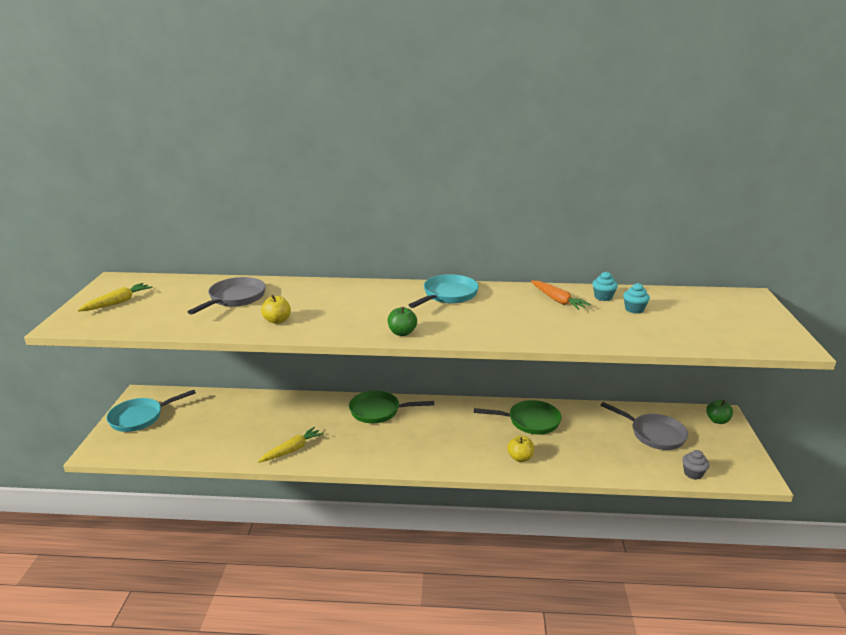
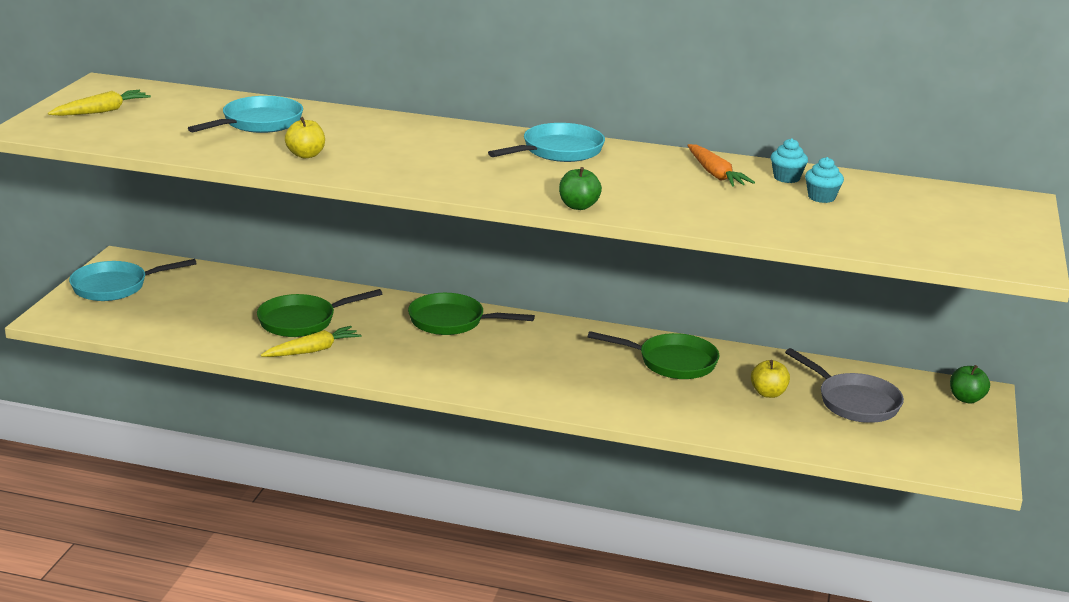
camera: 10 degrees right, 0 degrees up
(235, 298) = (258, 123): grey pan -> turquoise pan
(278, 426) = (302, 321): none -> green pan
(402, 333) = (468, 187): green apple -> green apple (578, 206)
(520, 458) = (634, 402): yellow apple -> yellow apple (768, 393)
(693, 473) = (883, 455): grey cupcake -> none

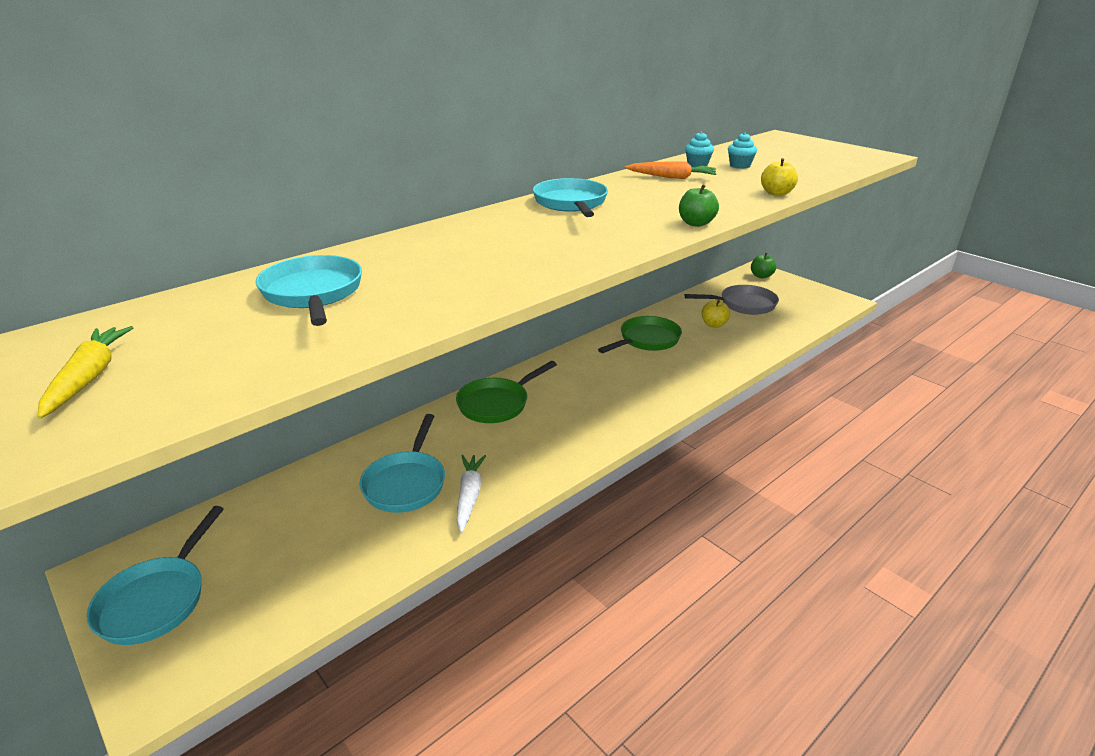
camera: 55 degrees left, 5 degrees up
(302, 321) = (406, 483): green pan -> turquoise pan
(306, 155) = (443, 292): yellow apple -> yellow apple (776, 193)
(313, 350) = (469, 496): yellow carrot -> white carrot

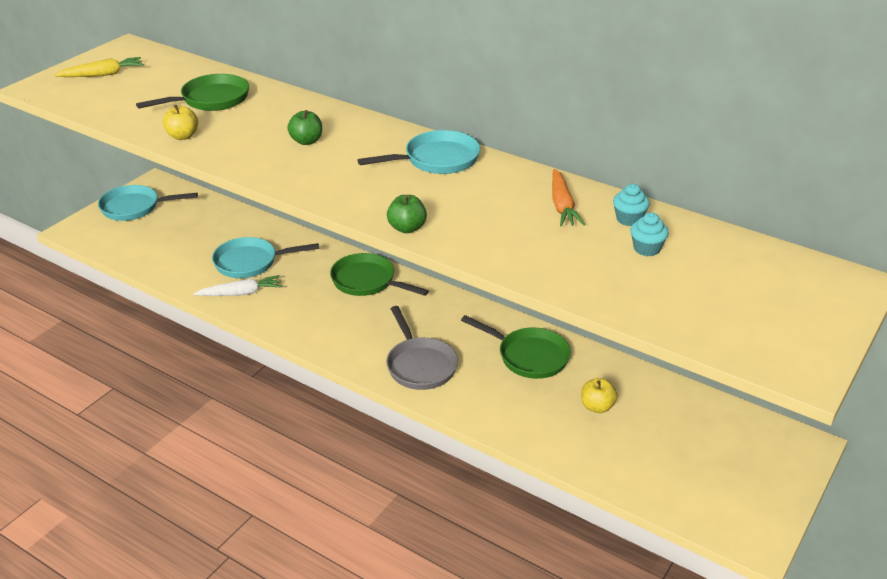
camera: 75 degrees right, 5 degrees up
(313, 294) = (210, 100): turquoise pan -> green pan
(743, 304) = (673, 432): grey pan -> grey pan (420, 365)
(761, 276) = (787, 449): green apple -> green apple (306, 141)
(776, 193) = (538, 275): yellow apple -> yellow apple (183, 136)

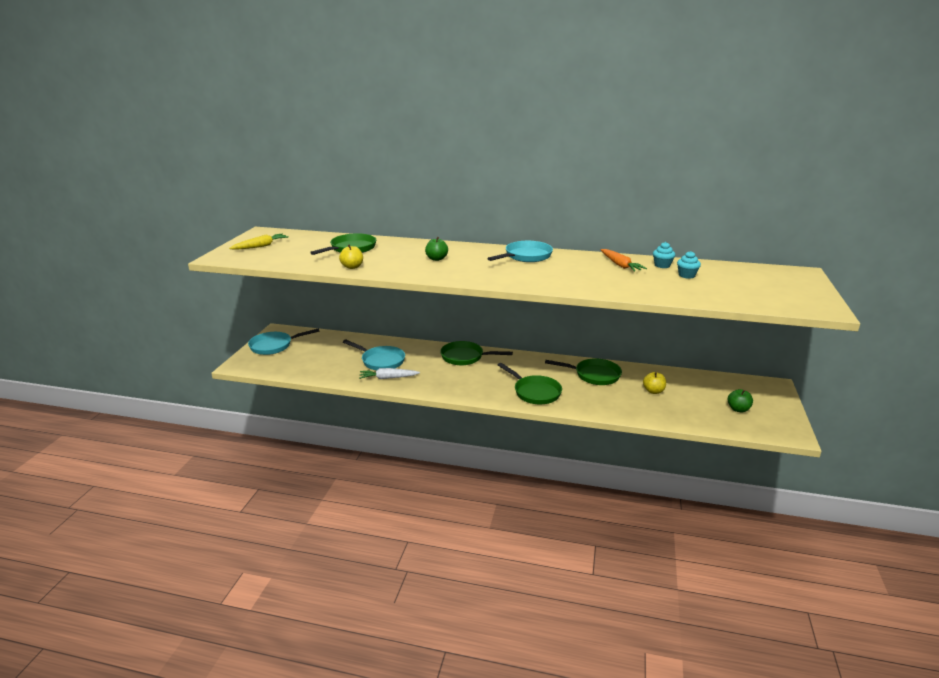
camera: 20 degrees left, 10 degrees down
(241, 293) = (388, 378): white carrot -> white carrot turned 150 degrees counterclockwise
(250, 262) = (380, 361): turquoise pan -> turquoise pan turned 120 degrees counterclockwise
(407, 228) = (545, 287): green apple -> green apple (738, 409)
(420, 365) = (534, 392): grey pan -> green pan

